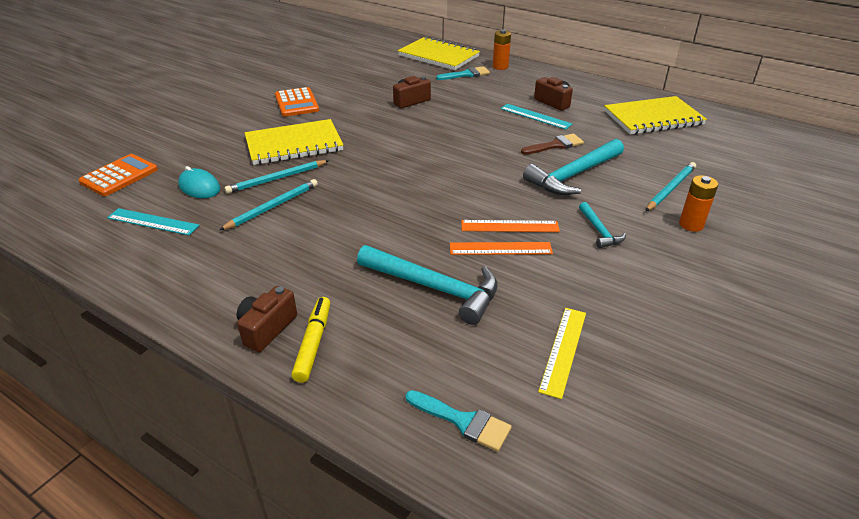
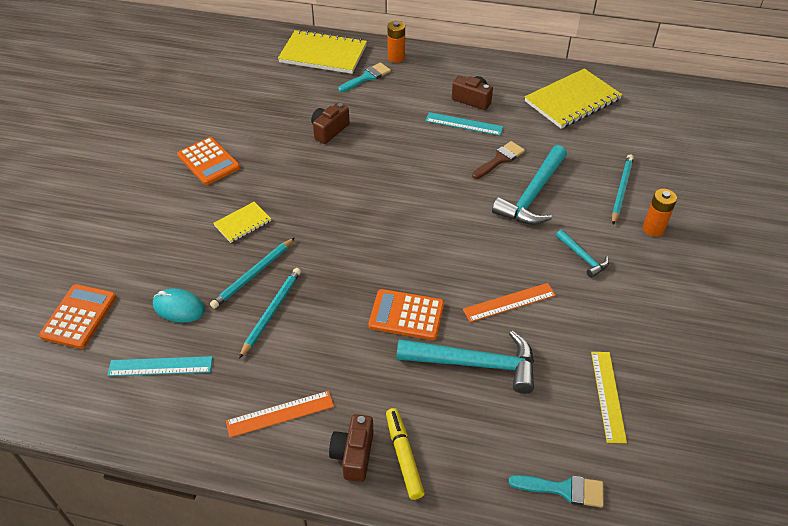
camera: 20 degrees left, 10 degrees up
(294, 145) = (242, 223): yellow notebook -> yellow notebook, size x0.50
(392, 235) = (406, 315): none -> orange calculator
(509, 226) = (505, 273): orange ruler -> orange ruler (280, 413)

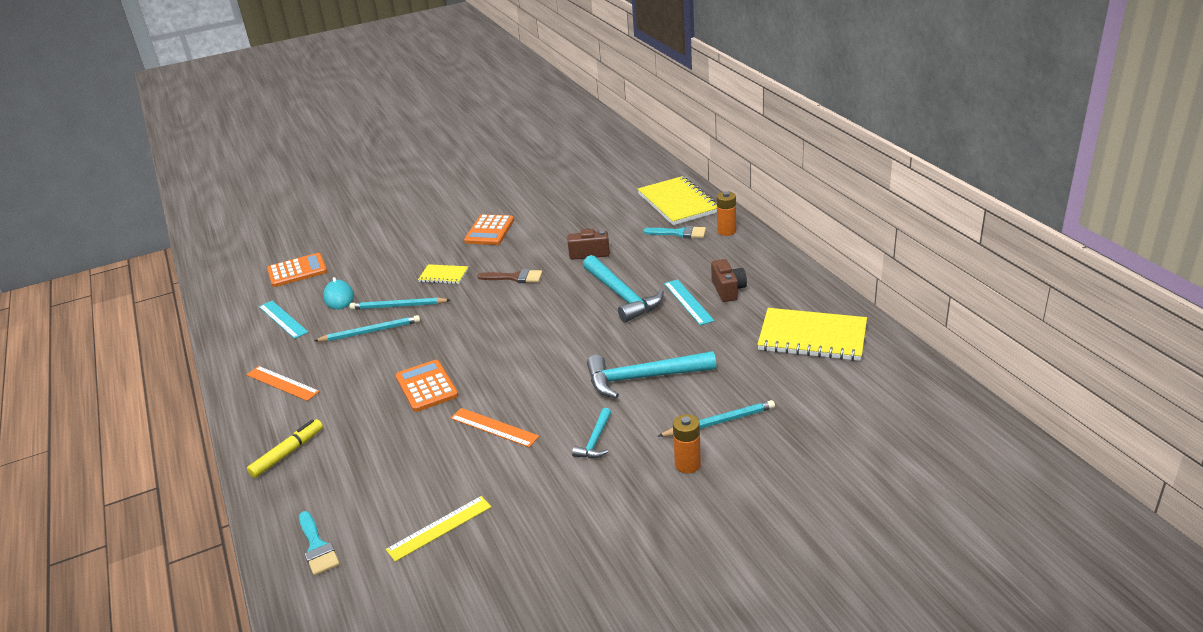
camera: 55 degrees right, 15 degrees down
(353, 454) = (271, 431): brown camera -> none
(474, 363) = (408, 442): turquoise hammer -> turquoise hammer (622, 295)
(500, 159) = (667, 340): brown brush -> brown brush (515, 277)

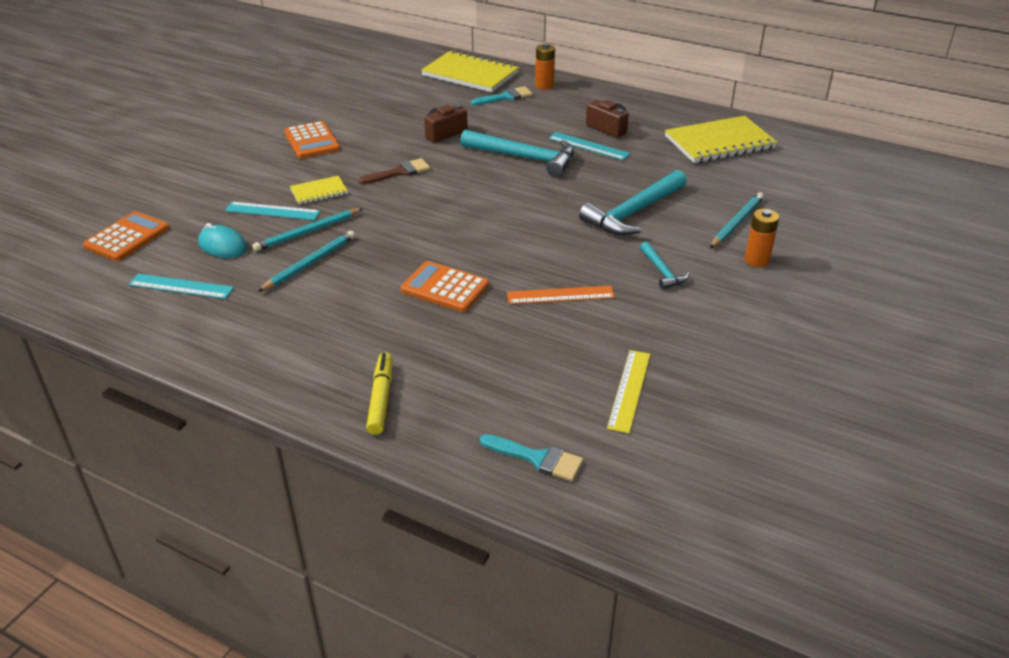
camera: 40 degrees left, 5 degrees up
(282, 383) = (275, 342): orange ruler -> none
(398, 281) = (272, 211): none -> turquoise ruler

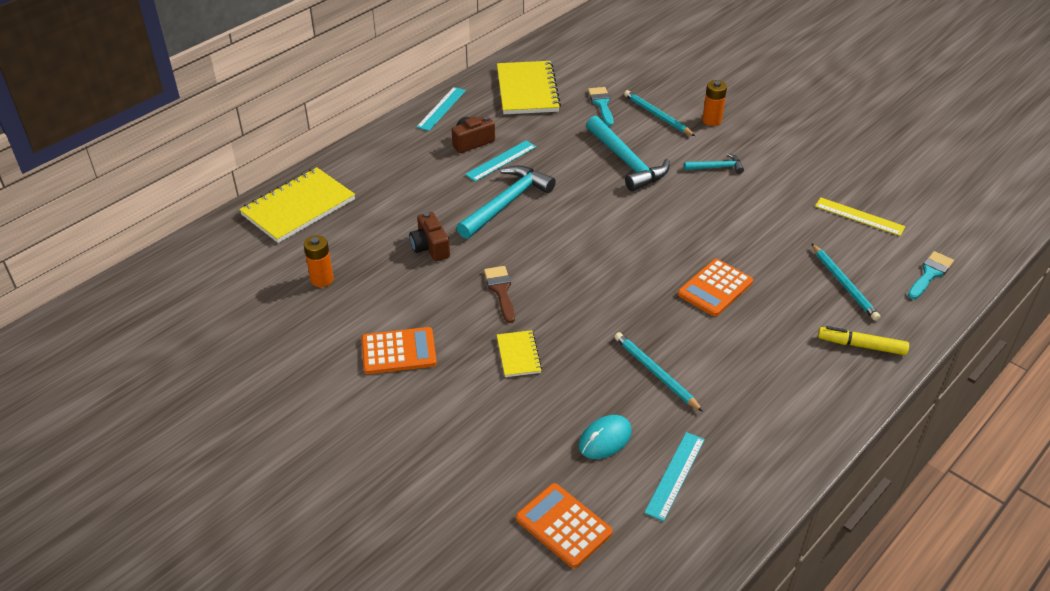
camera: 75 degrees left, 5 degrees up
(272, 211) = (546, 395): turquoise ruler -> turquoise ruler (441, 108)
(308, 232) = (597, 370): turquoise pencil -> turquoise pencil (844, 284)
(505, 97) = (370, 192): turquoise brush -> turquoise brush (601, 104)
(544, 86) = (359, 162): orange battery -> orange battery (322, 279)
(560, 295) = (739, 225): orange ruler -> none

